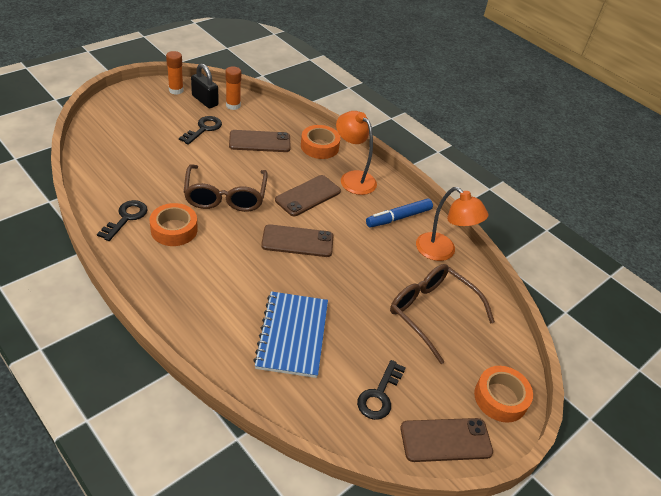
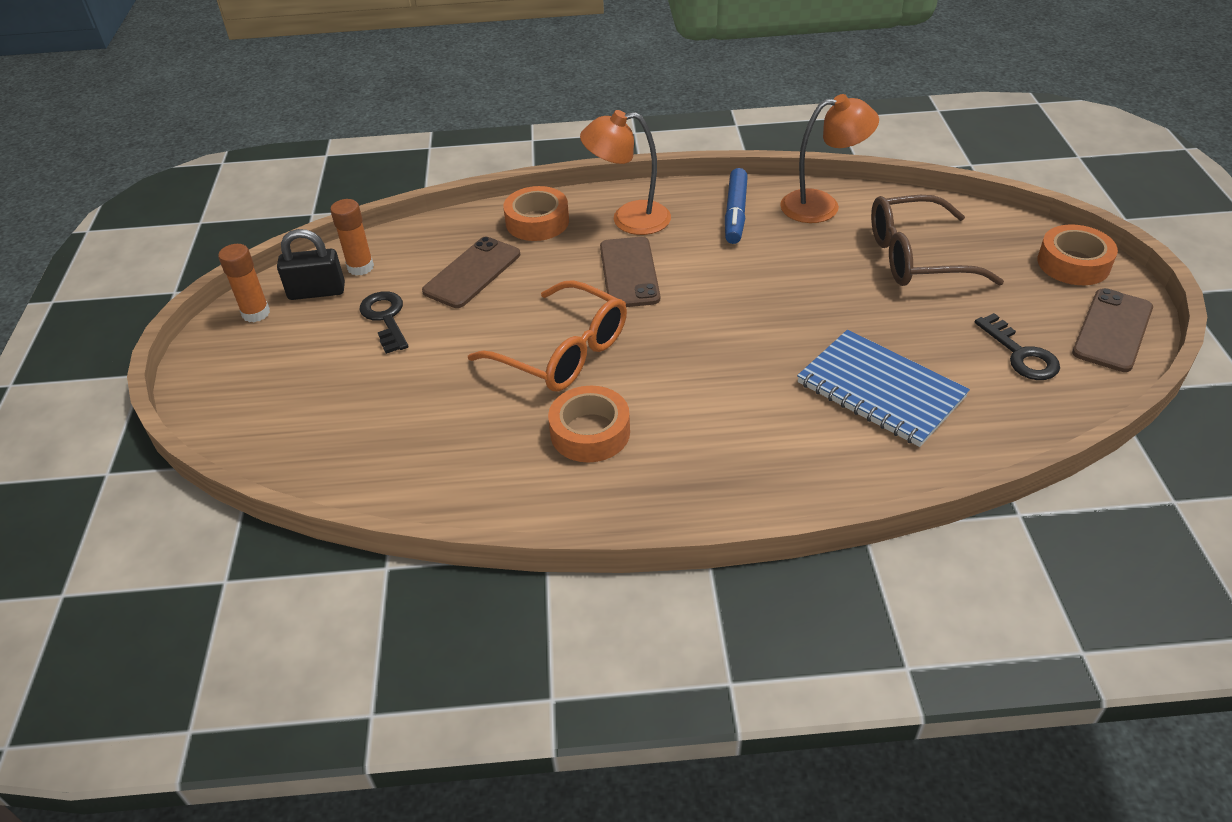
camera: 45 degrees left, 0 degrees up
(126, 218) = (519, 478): black key -> none
(225, 196) = (562, 352): brown glasses -> orange glasses
(297, 241) = (711, 318): brown phone -> none

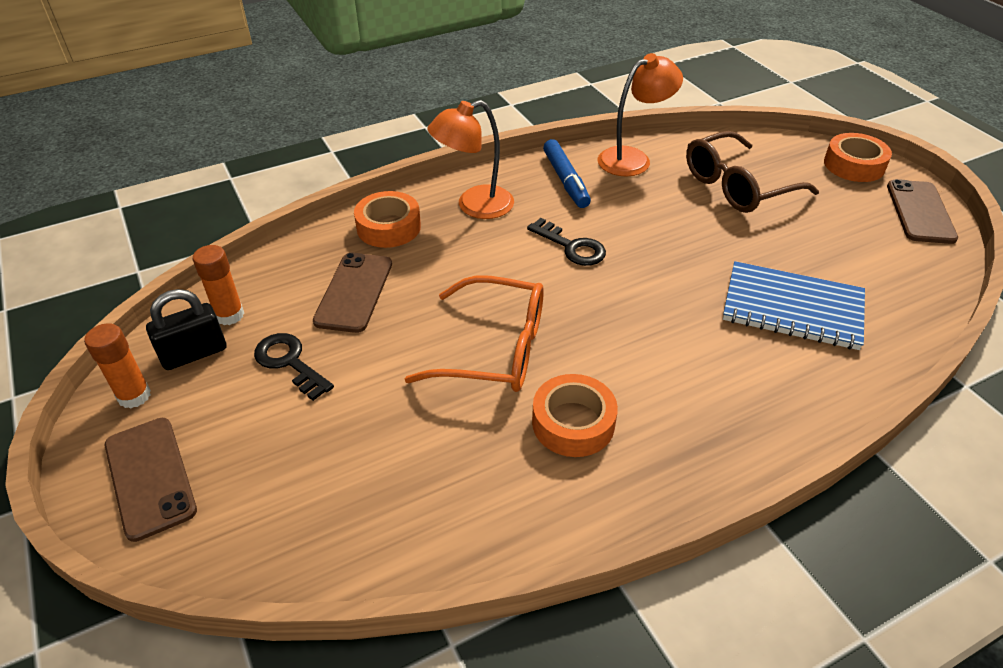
camera: 25 degrees left, 0 degrees up
(629, 273) = (507, 256): brown phone -> brown phone (150, 477)
(1021, 354) = (872, 248): black key -> black key (572, 247)

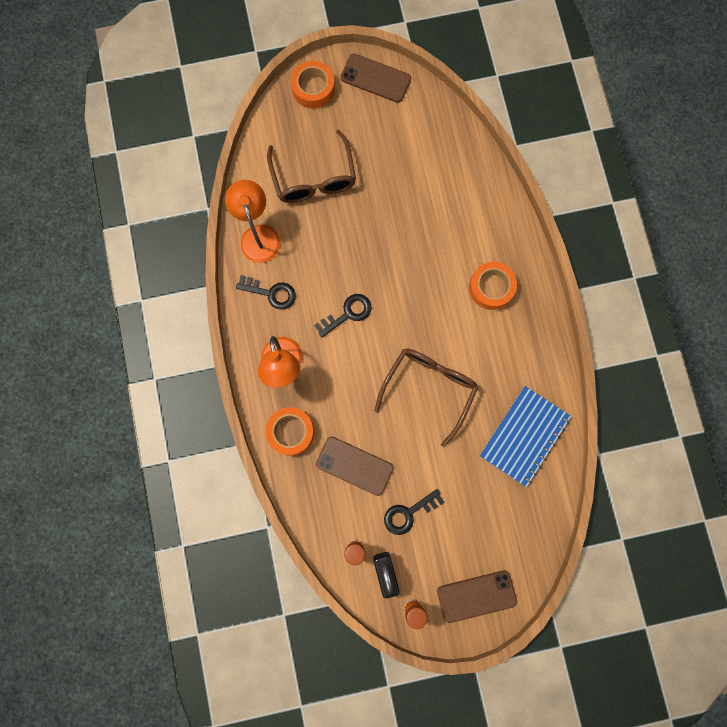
camera: 75 degrees left, 35 degrees up
(493, 349) = (429, 389): orange glasses -> brown glasses
(565, 180) = (271, 293): blue marker -> black key
(573, 423) = (495, 361): orange tape -> orange tape (491, 288)
(792, 308) = (441, 205): blue notebook -> blue notebook (524, 436)

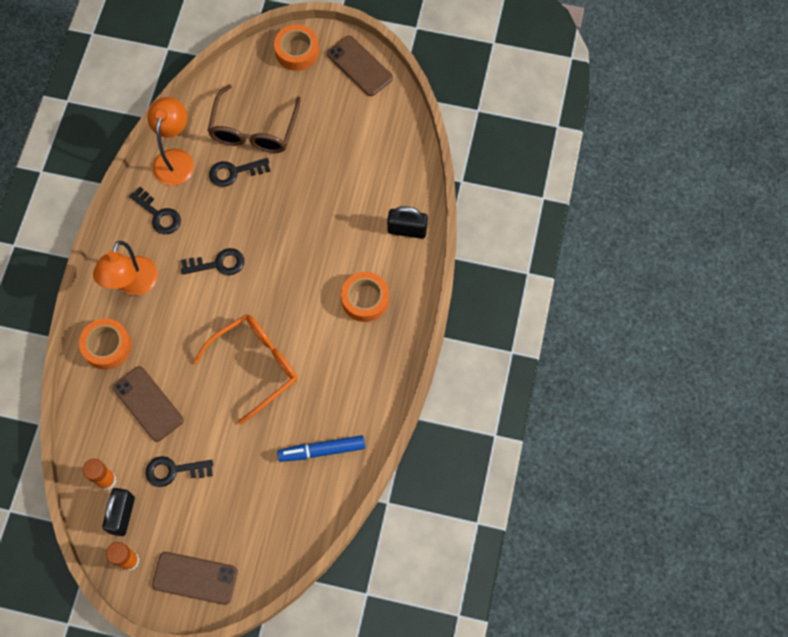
camera: 25 degrees right, 10 degrees down
(317, 224) = (234, 172): none -> black key
(429, 389) = (255, 366): brown glasses -> orange glasses
(494, 209) = (407, 230): none -> black padlock
(524, 436) = (322, 450): blue notebook -> blue marker

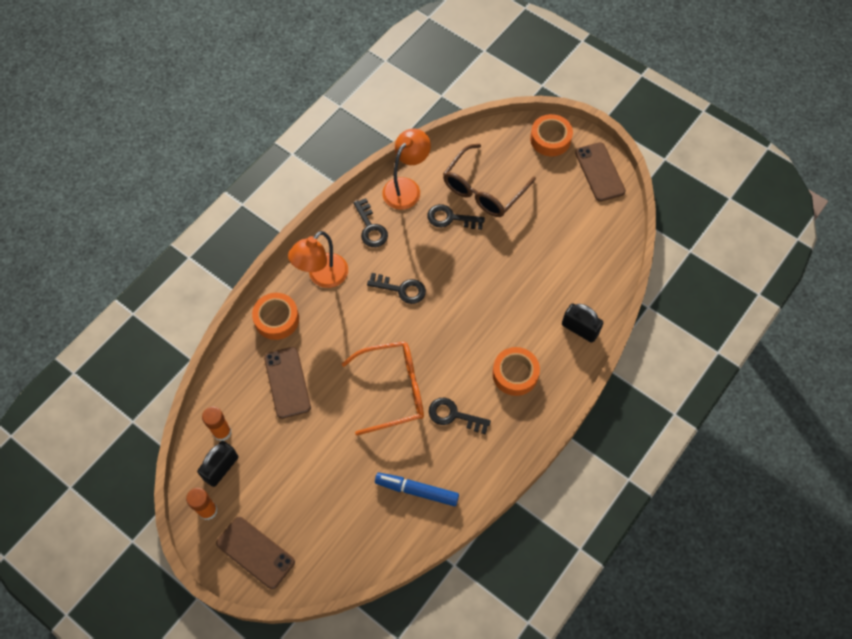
camera: 25 degrees right, 5 degrees down
(174, 471) = (281, 450): black key -> black key (453, 415)

